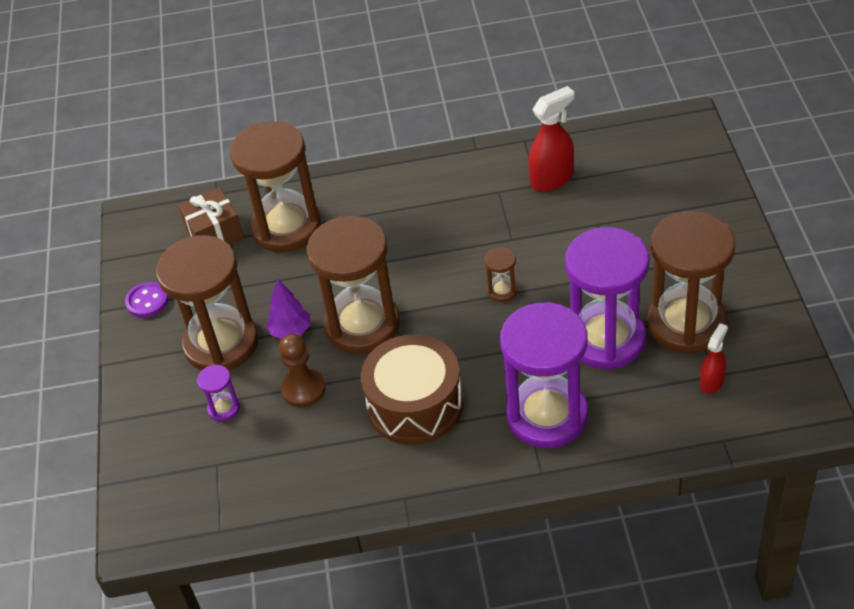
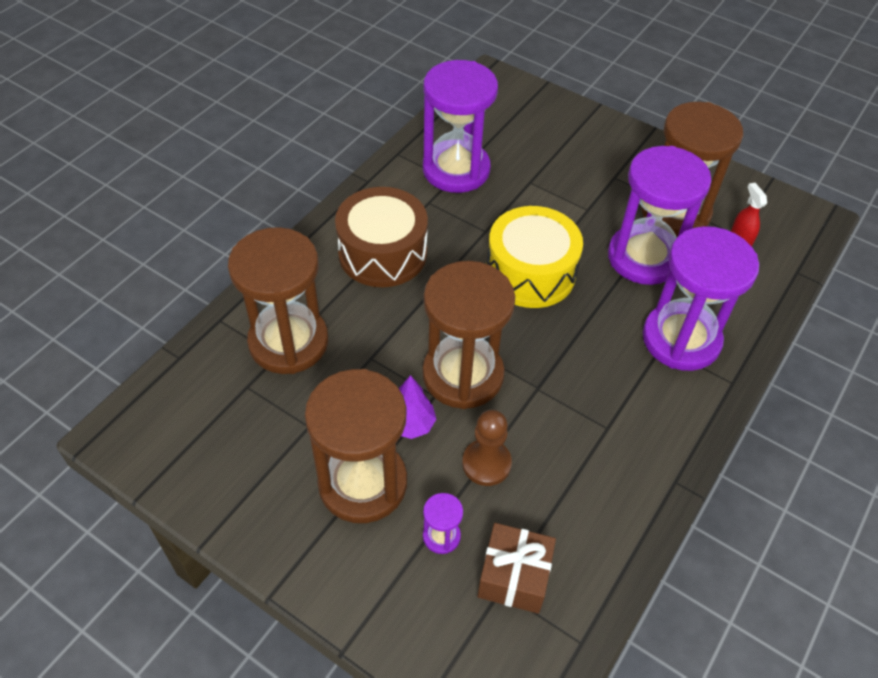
camera: 55 degrees left, 5 degrees up
(147, 301) = (237, 502): purple button -> none
(214, 234) = (225, 393): brown gift -> brown gift (514, 577)
(415, 405) = (586, 405): brown drum -> brown drum (382, 253)
(502, 291) = (530, 273): brown hourglass -> yellow drum
(552, 179) = (456, 170): red spray bottle -> purple hourglass

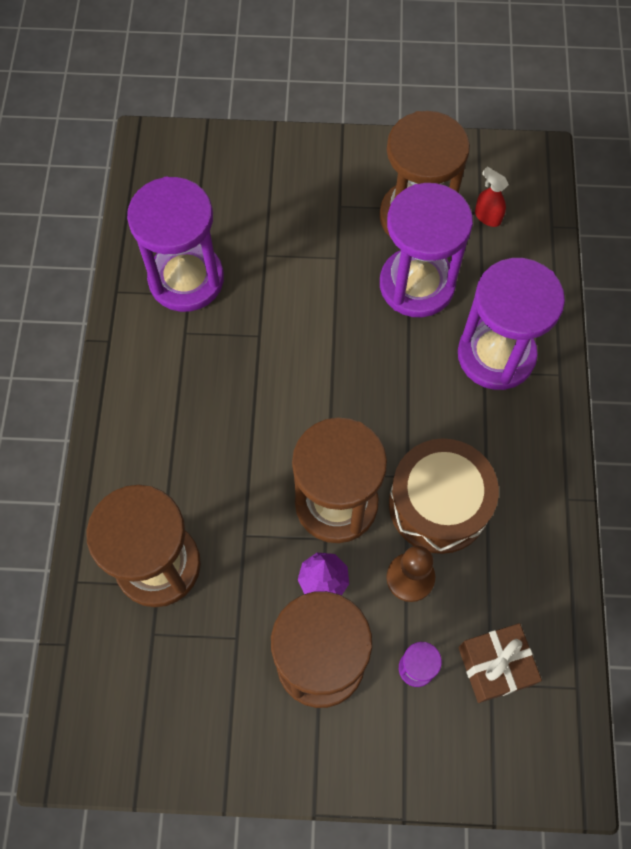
camera: 30 degrees left, 15 degrees up
(382, 253) = (179, 416): brown drum -> brown drum (438, 504)
(530, 273) = (328, 359): yellow drum -> none

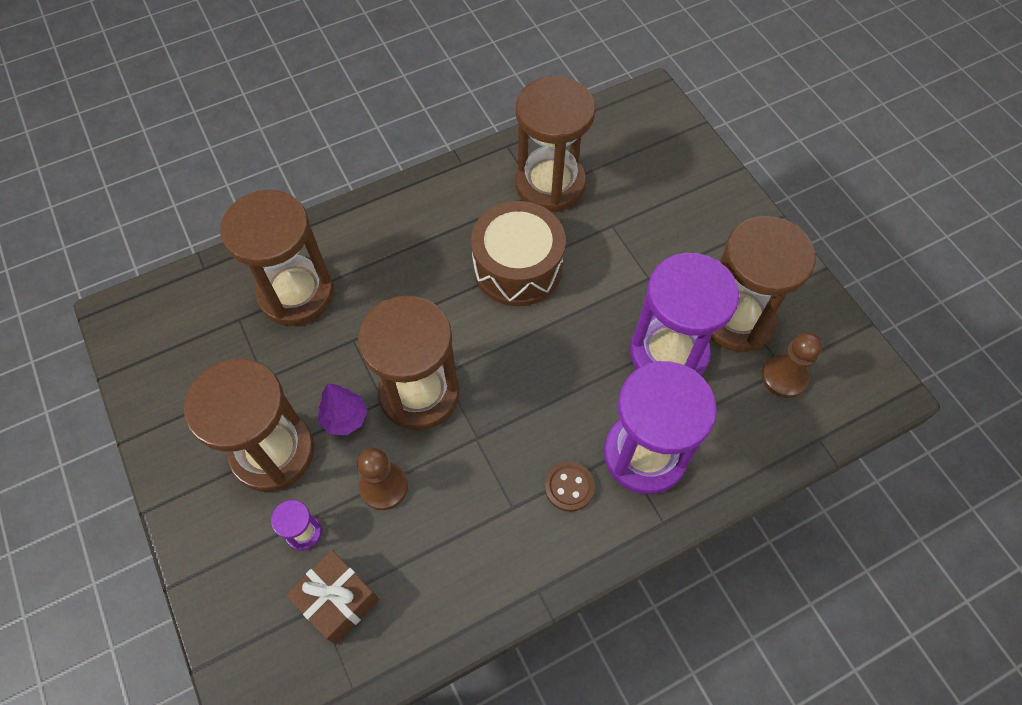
camera: 60 degrees right, 5 degrees down
(186, 279) = (550, 184): purple hourglass -> brown hourglass
(438, 504) = (465, 476): brown drum -> brown drum (517, 267)
(487, 217) = (784, 377): red spray bottle -> brown pawn
(492, 427) = (569, 487): none -> brown button

